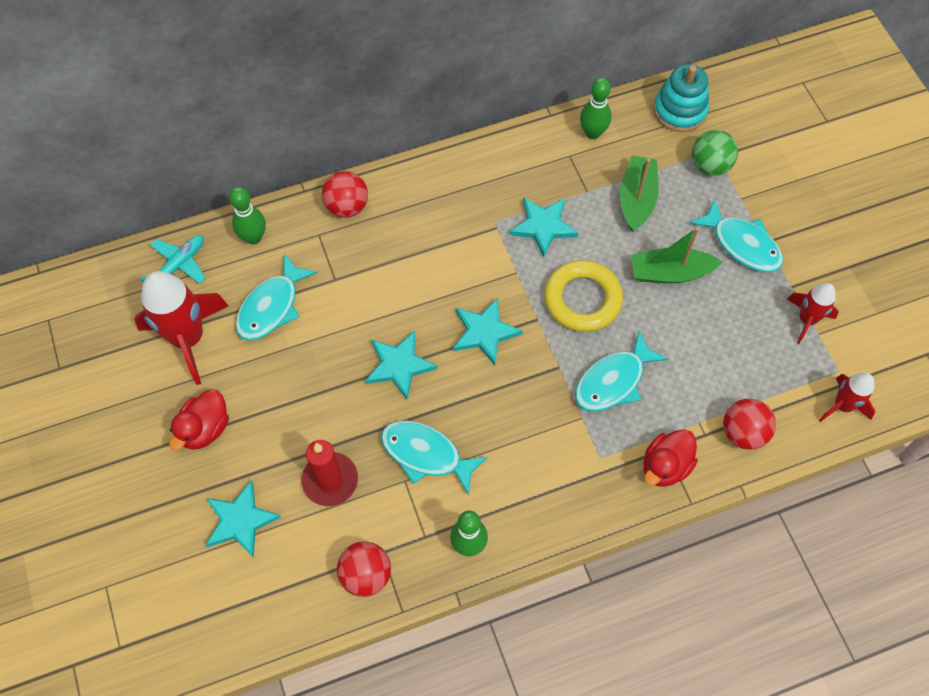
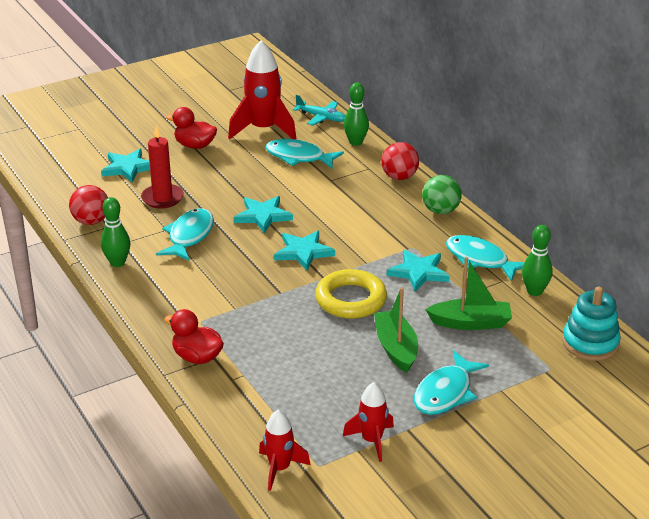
camera: 80 degrees right, 30 degrees down
(613, 381) = (274, 323): turquoise fish -> turquoise fish (480, 260)
(709, 166) = (531, 366): green ball -> green ball (440, 211)
(743, 432) = (238, 402): red ball -> none

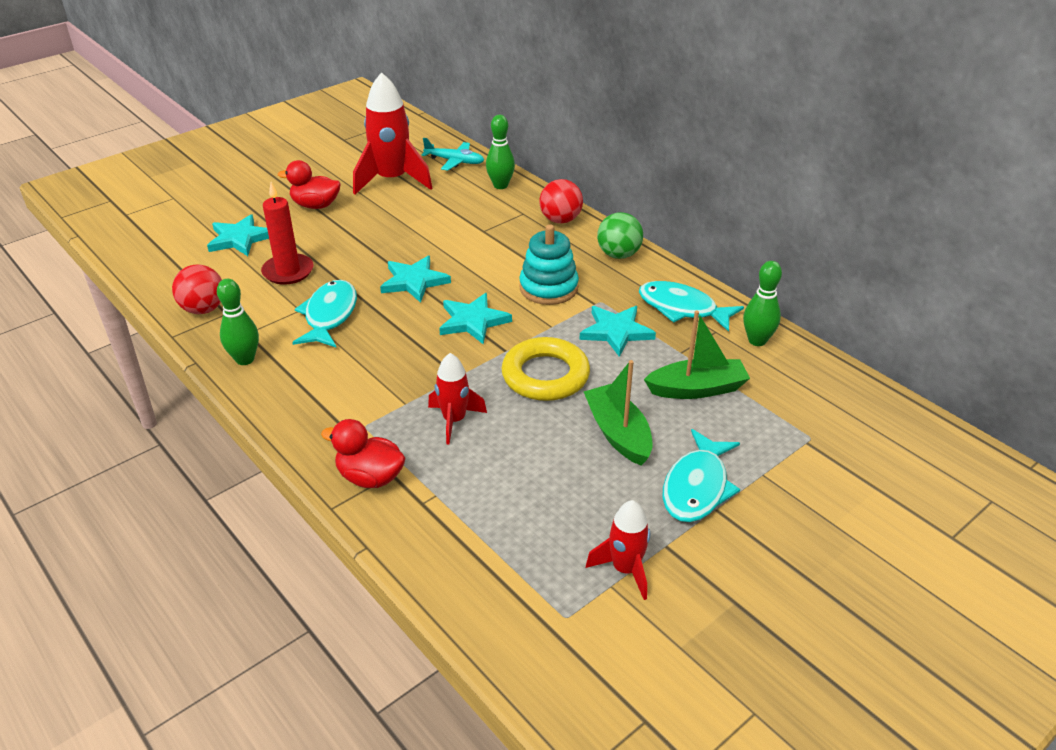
camera: 10 degrees left, 5 degrees up
(279, 469) = (515, 630): red rocket -> red rocket (454, 420)
(298, 157) = (440, 208): turquoise fish -> none
(590, 343) = (844, 398): turquoise stacking toy -> turquoise stacking toy (548, 288)

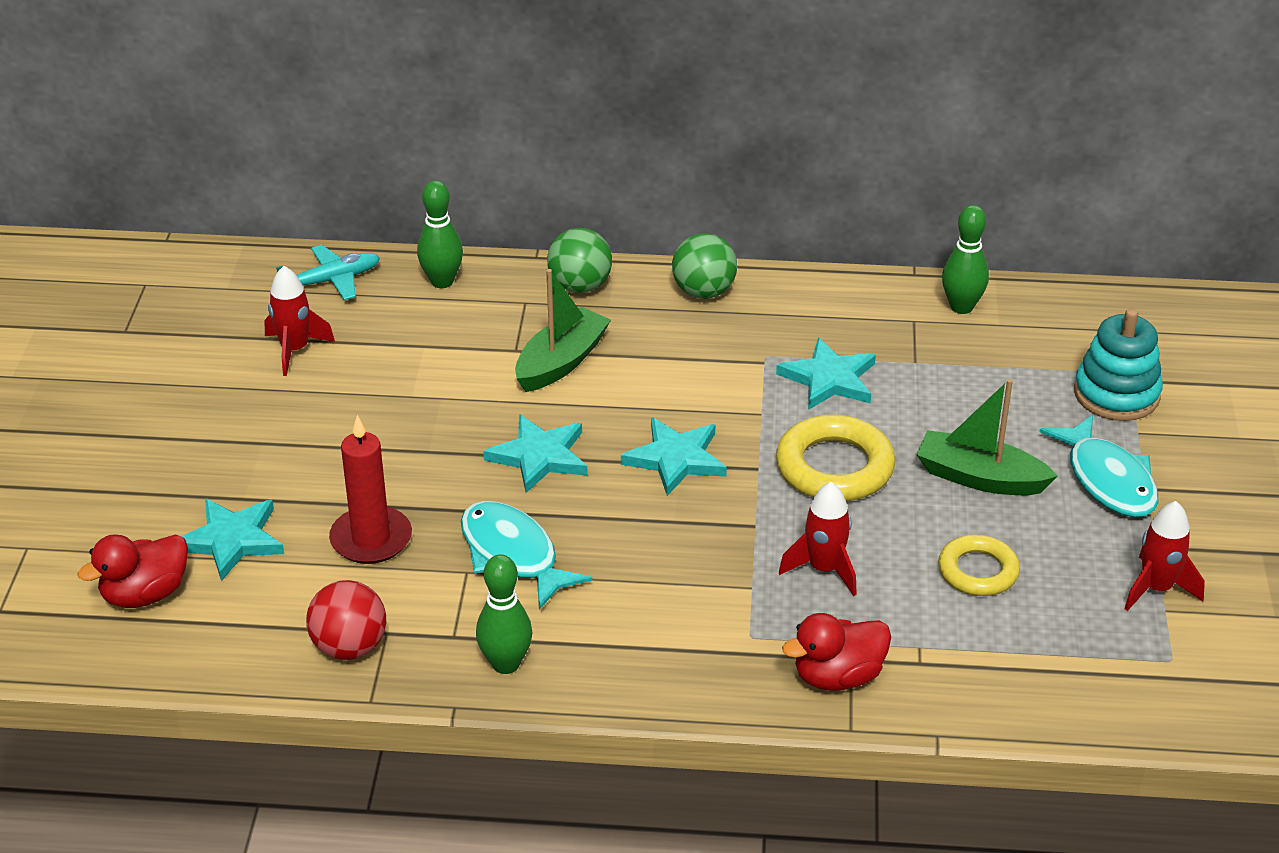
camera: 45 degrees left, 0 degrees up
(315, 205) = (253, 439): red duck -> red duck (145, 594)
(392, 180) = (295, 350): red rocket -> red rocket, size x0.56
(533, 480) = (978, 571): none -> yellow ring
(548, 288) = (692, 373): turquoise stacking toy -> turquoise stacking toy (1116, 394)
(560, 220) = (580, 286): red ball -> green ball
(682, 308) = (851, 315): turquoise fish -> none
(697, 389) = (981, 389): green boat -> green boat (561, 362)

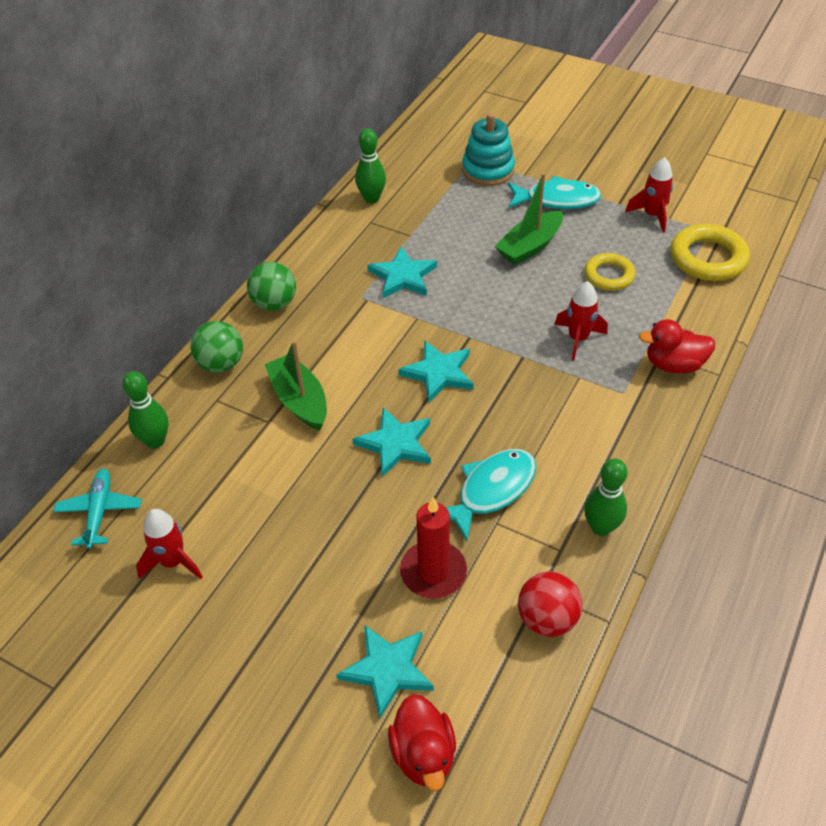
camera: 65 degrees left, 10 degrees up
(513, 555) = (492, 490): turquoise fish -> turquoise fish turned 150 degrees clockwise
(834, 467) = (488, 302): yellow ring -> yellow ring (708, 258)
(838, 676) = (673, 364): red duck -> red duck turned 90 degrees clockwise

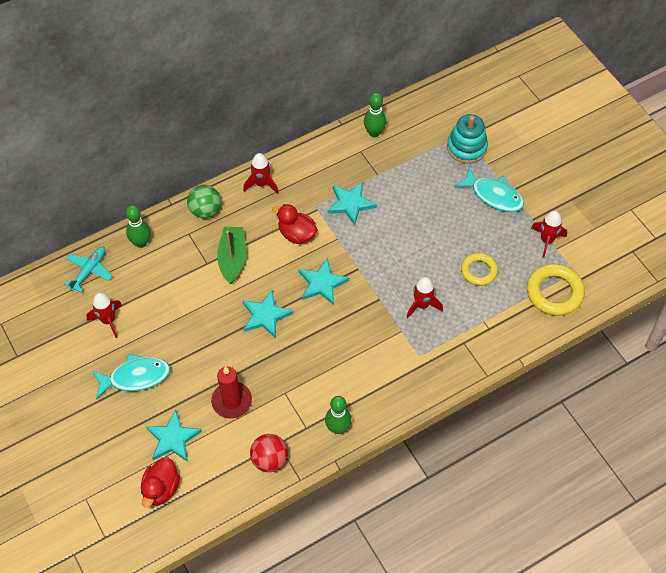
camera: 30 degrees right, 10 degrees up
(274, 304) = (261, 184): green ball -> red rocket
(492, 490) = (296, 373): turquoise fish -> turquoise fish (135, 377)
(530, 246) = (446, 222): green boat -> none
(673, 364) = (465, 354): red duck -> red duck (296, 234)

